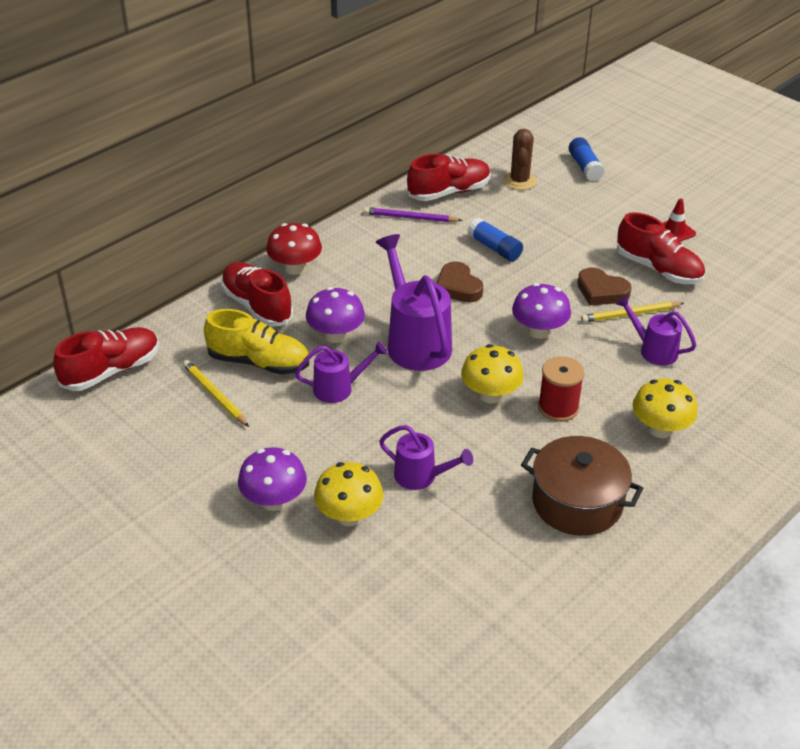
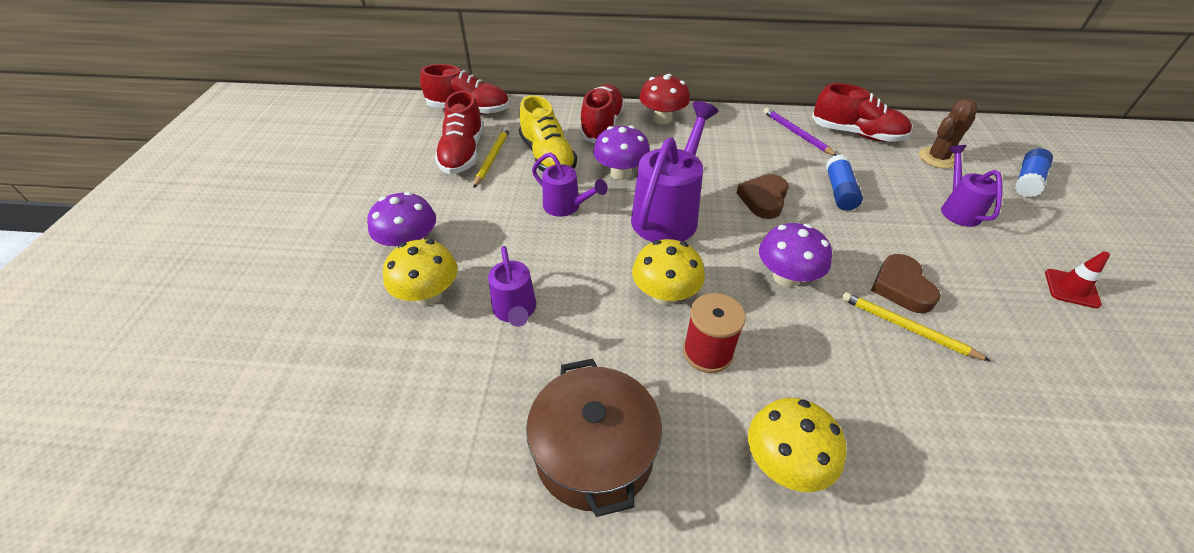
camera: 50 degrees right, 5 degrees up
(653, 350) = (887, 379): purple watering can -> purple watering can (957, 209)
(658, 269) = (1001, 309): red shoe -> red shoe (463, 153)

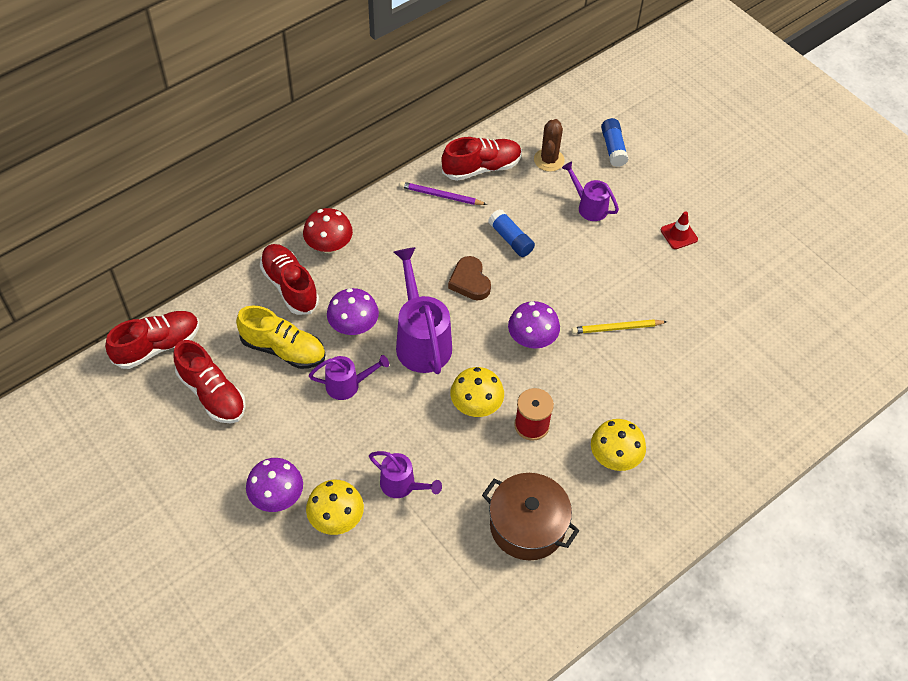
camera: 45 degrees left, 10 degrees up
(492, 158) = (241, 381): yellow pencil -> none
(901, 287) = (596, 299): brown heart -> none

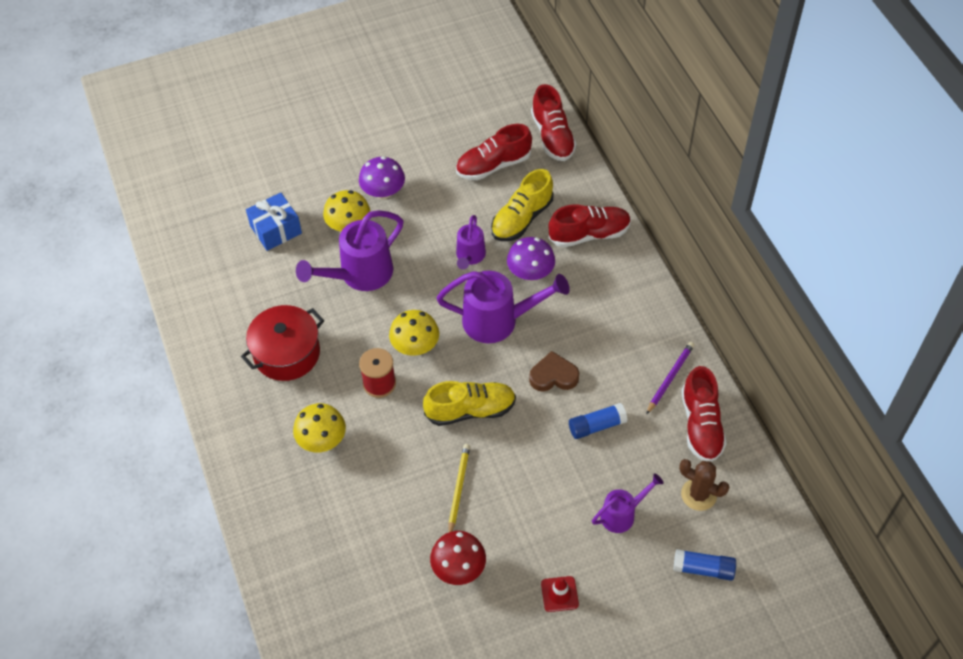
camera: 110 degrees right, 0 degrees up
(329, 245) = (629, 272): red mushroom -> red mushroom (458, 568)
(363, 598) = (276, 230): none -> blue gift
(402, 485) = (359, 275): purple watering can -> purple watering can, size x1.75
(527, 526) = (287, 353): brown pot -> red pot
(532, 339) = (470, 410): purple mushroom -> yellow shoe

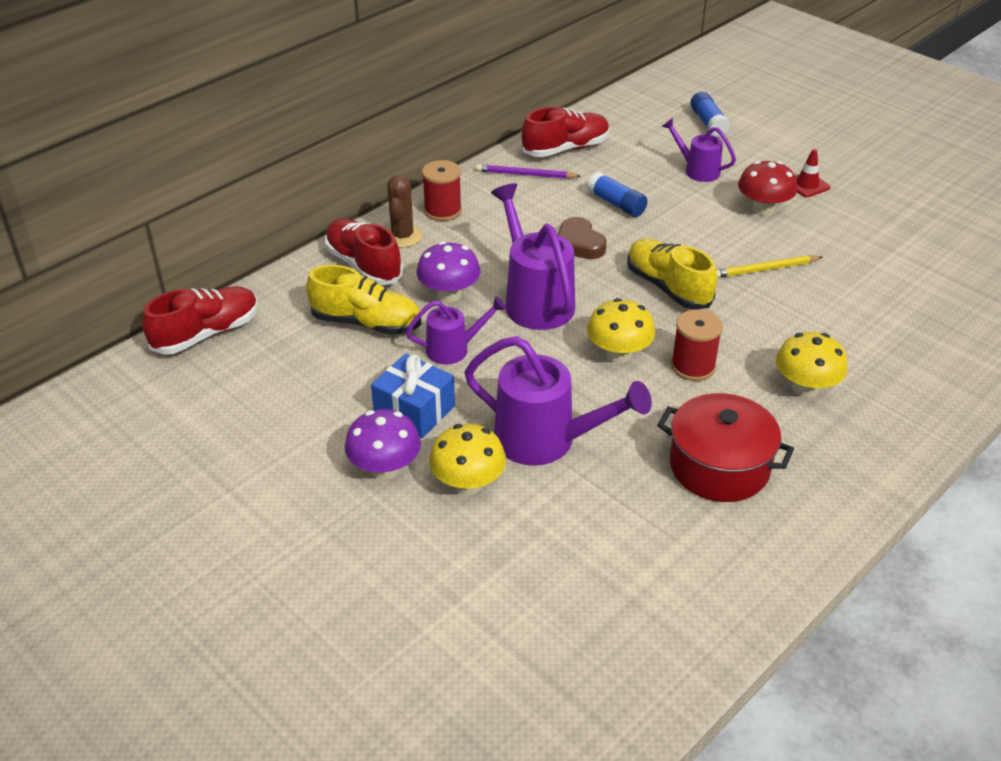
camera: 115 degrees left, 15 degrees down
(276, 230) = (523, 567): blue gift -> blue gift (414, 410)
(458, 568) = (845, 246): red mushroom -> red mushroom (763, 209)
(493, 165) = (283, 373): red shoe -> none
(640, 302) = (442, 211): none -> red spool
(698, 494) = (640, 137): brown cactus -> brown cactus (402, 236)

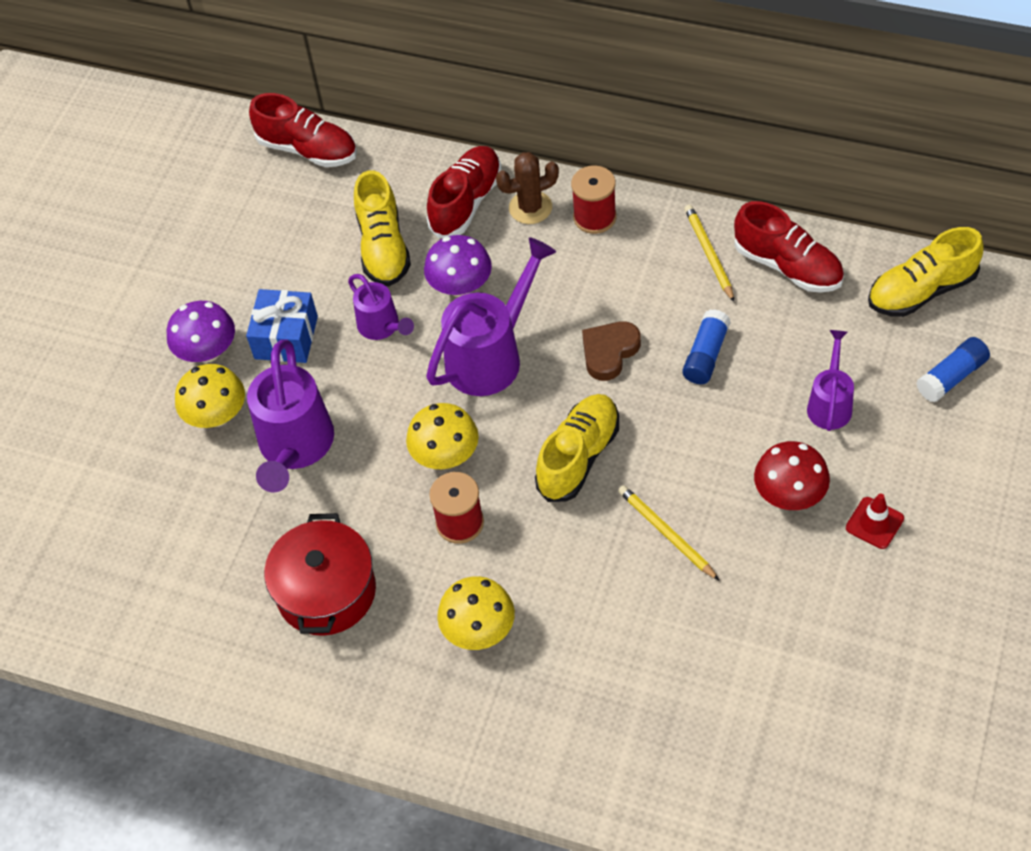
camera: 70 degrees right, 15 degrees up
(525, 175) = (708, 254): purple pencil -> yellow pencil
(630, 110) = (921, 291): none -> yellow shoe

